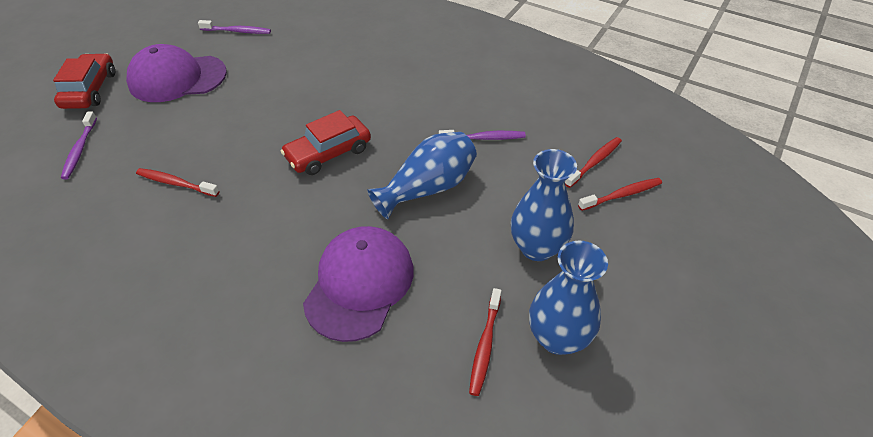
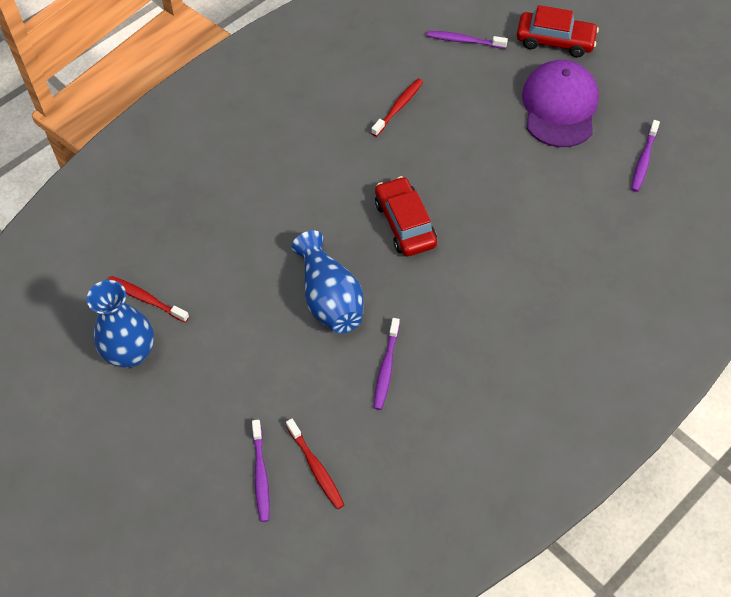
camera: 105 degrees right, 10 degrees up
(359, 284) = (238, 225): purple cap -> none
(537, 247) = (224, 369): blue vase -> none
(622, 195) = (261, 475): red toothbrush -> purple toothbrush

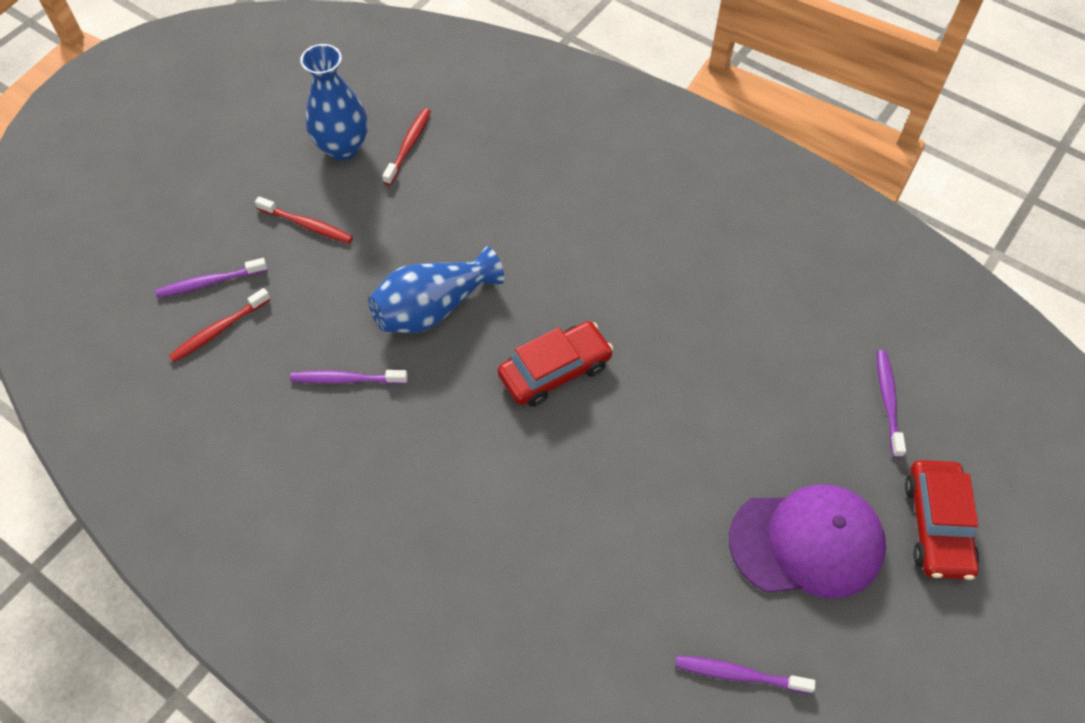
camera: 80 degrees right, 0 degrees up
(398, 107) = (740, 337): red toothbrush -> red toothbrush (307, 225)

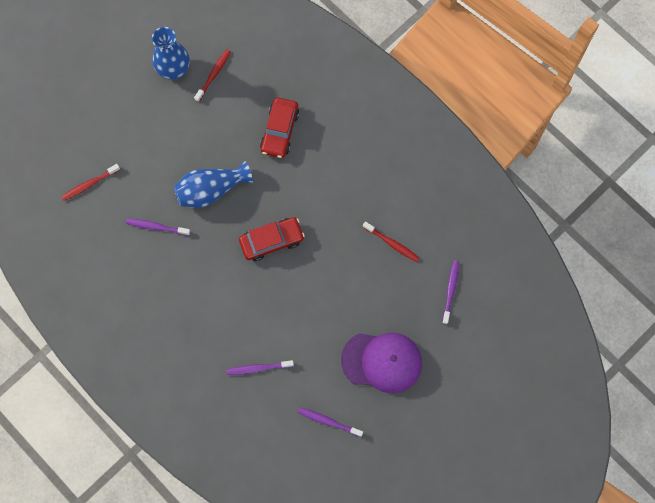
camera: 10 degrees right, 15 degrees up
(209, 282) = (87, 152): purple toothbrush -> purple toothbrush (258, 368)
(307, 225) = (146, 122): red toothbrush -> red toothbrush (392, 243)
(936, 525) = (452, 364): red car -> red car (279, 131)

